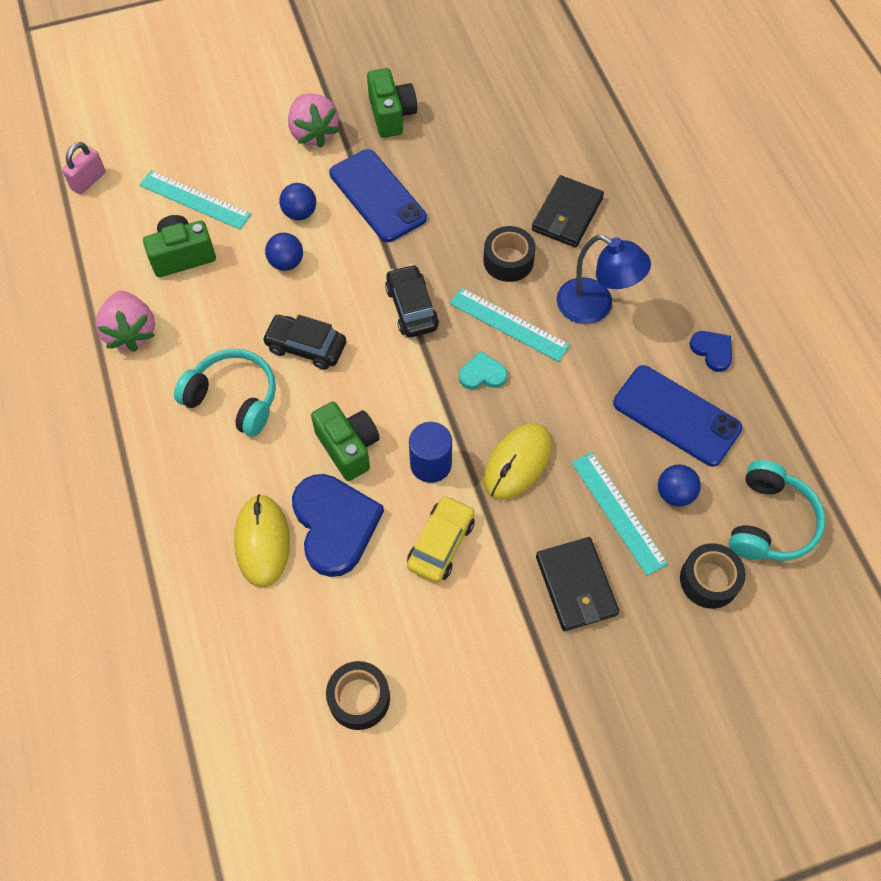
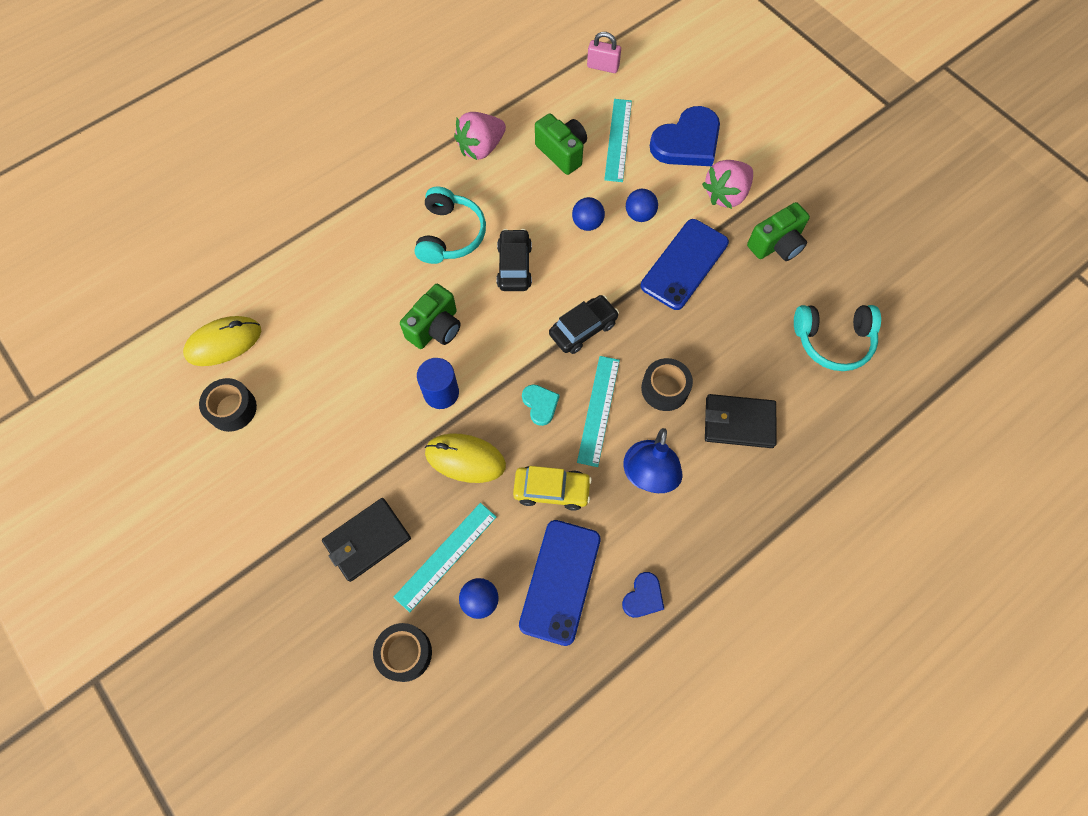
camera: 70 degrees right, 5 degrees up
(262, 542) = (337, 299): yellow mouse -> yellow mouse (224, 342)
(335, 525) = (366, 342): blue heart -> blue heart (687, 142)
(441, 543) = (373, 424): yellow car -> yellow car (551, 490)
(769, 522) = (479, 696): turquoise headphones -> turquoise headphones (833, 340)

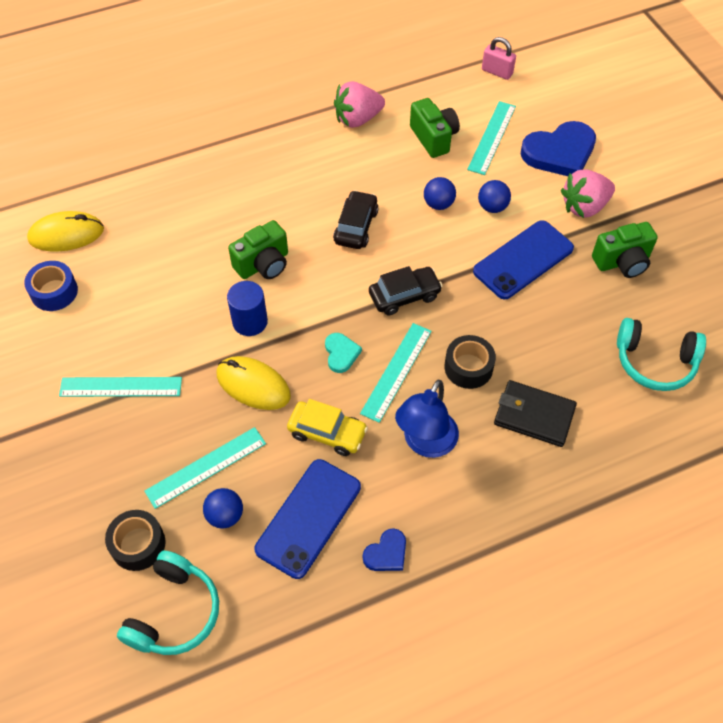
camera: 15 degrees right, 10 degrees down
(232, 409) = (54, 292): black tape -> blue tape
(334, 494) = (121, 387): none -> turquoise ruler
(367, 540) = (137, 435): black wallet -> none
(450, 235) = (304, 187): turquoise headphones -> turquoise headphones (174, 612)

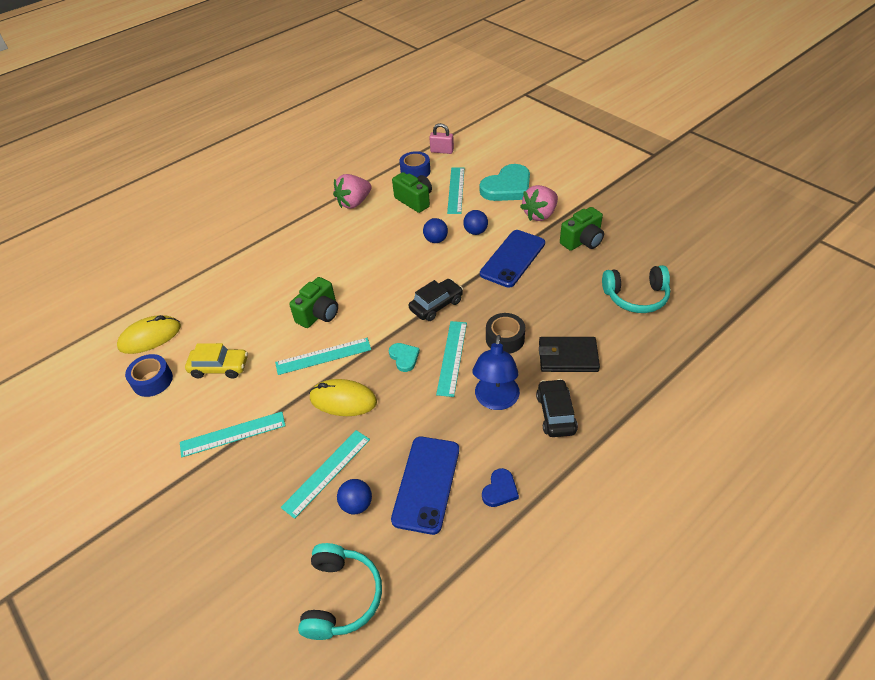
camera: 15 degrees left, 10 degrees down
(138, 544) = (289, 552): black tape -> none
(250, 322) = (323, 356): blue cylinder -> turquoise ruler
(327, 433) = (416, 416): yellow car -> yellow car (219, 367)
(356, 226) = (380, 270): black car -> black car (555, 414)
(451, 94) = (415, 171): none -> blue tape
(559, 152) = (507, 187): blue heart -> turquoise heart

